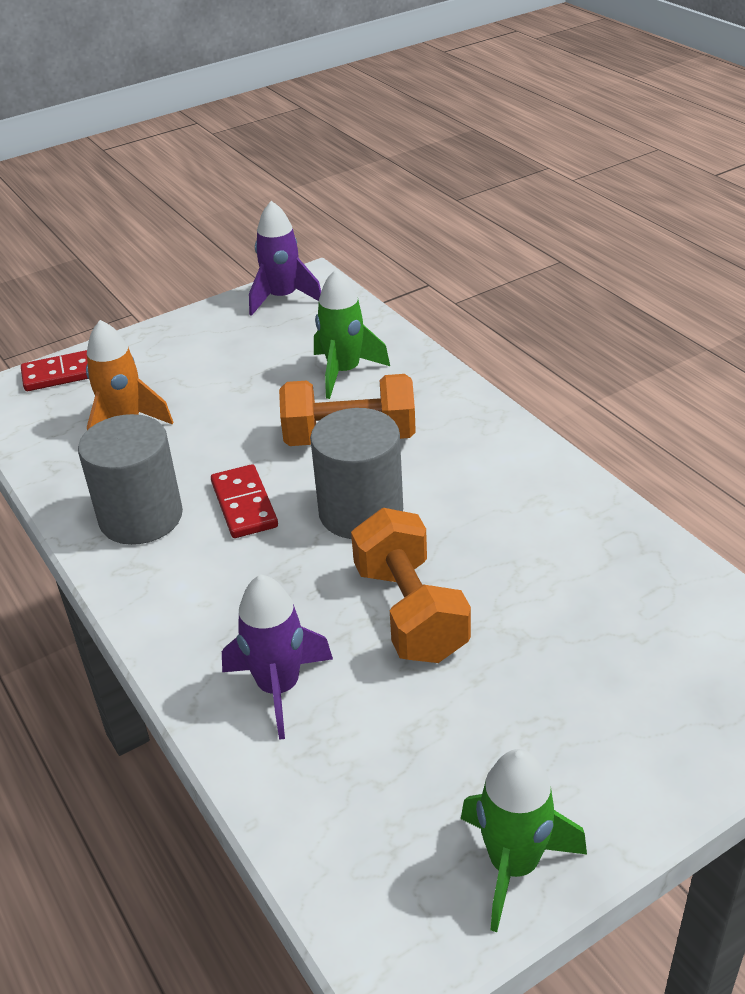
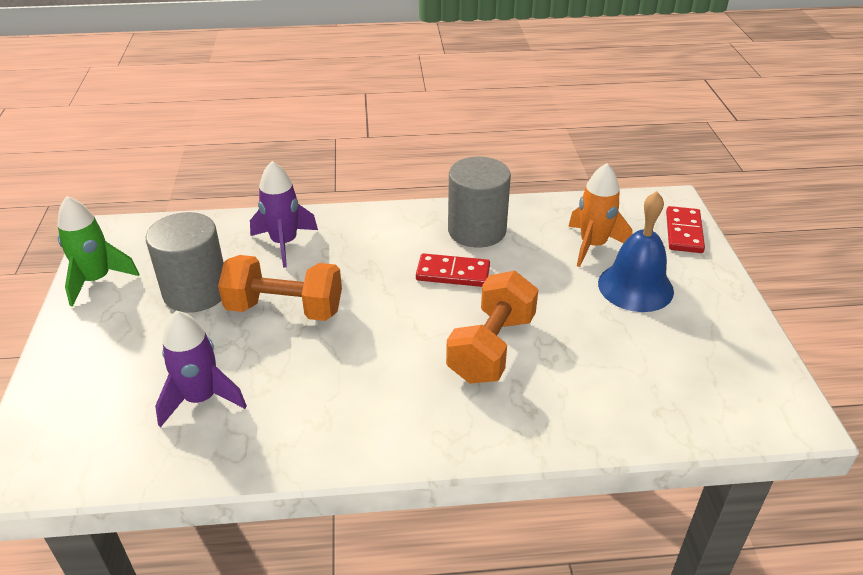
camera: 115 degrees right, 0 degrees up
(187, 381) = (635, 287): none -> blue bell
(282, 298) = (761, 383): purple rocket -> purple rocket (201, 399)
(344, 372) = (593, 379): green rocket -> none
(361, 512) = (398, 322): grey cylinder -> grey cylinder (196, 292)

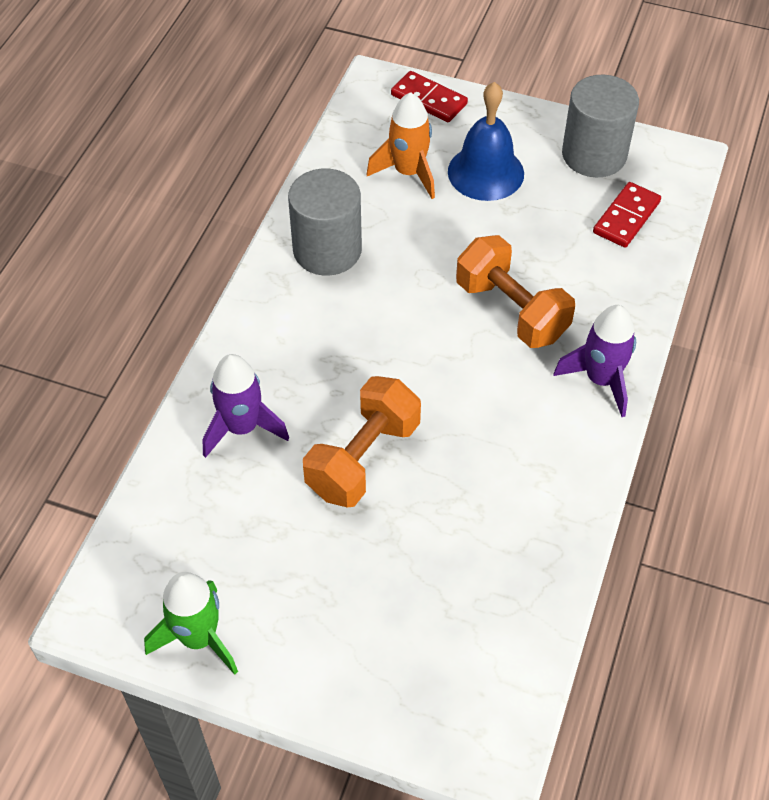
camera: 65 degrees left, 15 degrees up
(196, 292) = (284, 536): grey cylinder -> grey cylinder (594, 155)
(201, 399) = (465, 566): purple rocket -> purple rocket (601, 379)
(453, 273) = (386, 297): red domino -> red domino (626, 217)

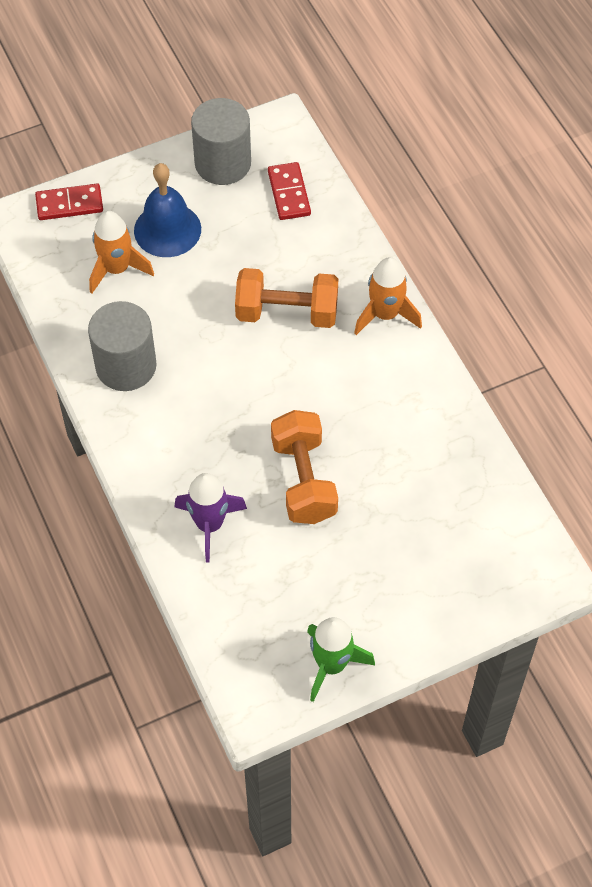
camera: 45 degrees left, 5 degrees up
(601, 379) = (385, 314): purple rocket -> orange rocket

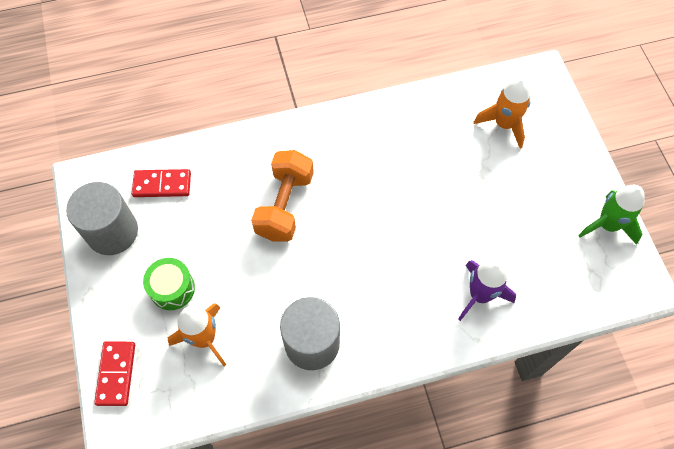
camera: 80 degrees left, 5 degrees up
(167, 229) = (172, 288): blue bell -> green drum
(303, 480) = (446, 218): orange dumbbell -> none
(385, 314) = (302, 135): orange rocket -> orange rocket (504, 124)

